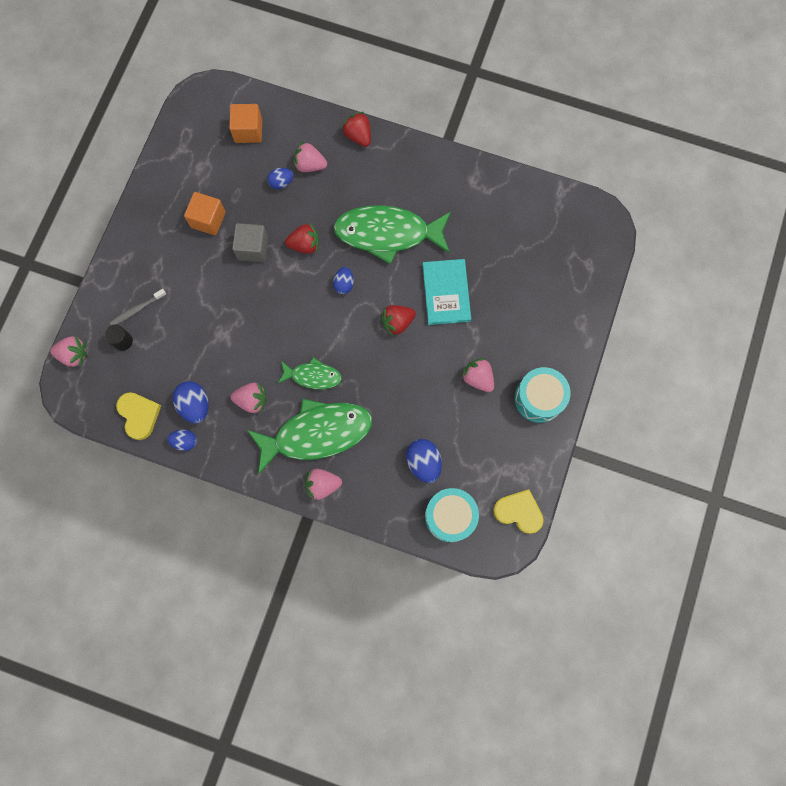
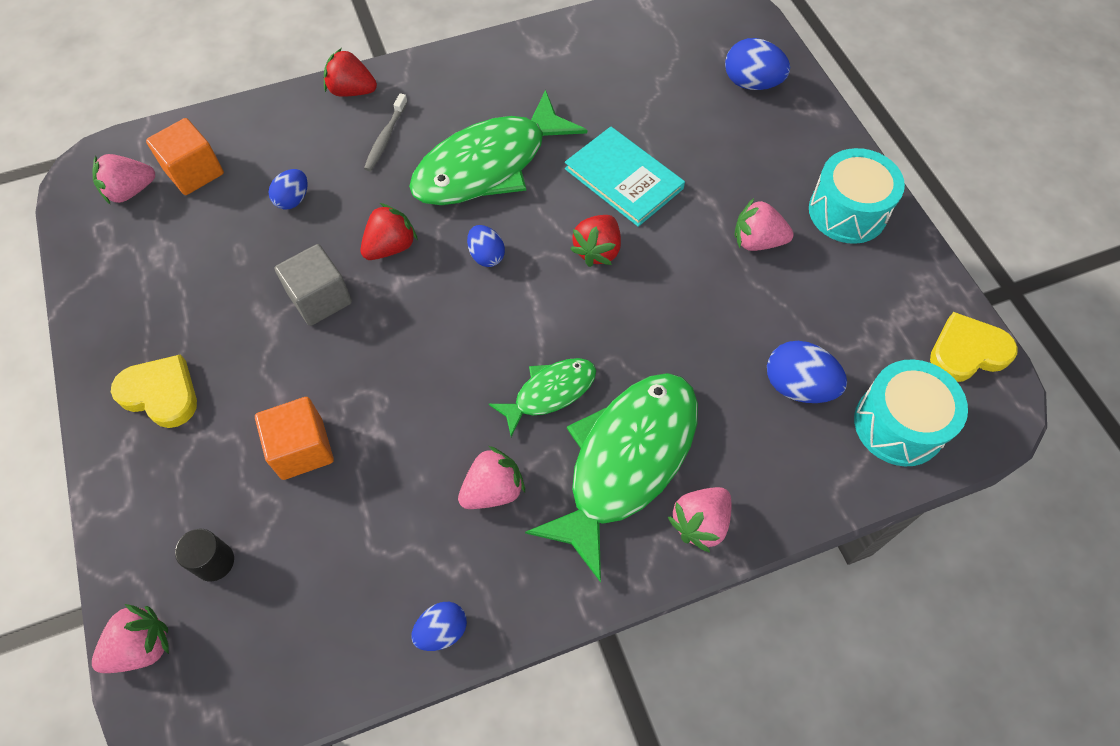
camera: 40 degrees left, 15 degrees down
(137, 309) = (203, 499): grey toothbrush -> grey toothbrush (385, 138)
(139, 415) = (332, 652): yellow heart -> yellow heart (161, 393)
(195, 405) = (412, 564): blue egg -> blue egg (751, 83)
(208, 220) = (222, 307): orange cube -> orange cube (302, 449)
(310, 165) = (316, 158): pink strawberry -> pink strawberry (130, 191)

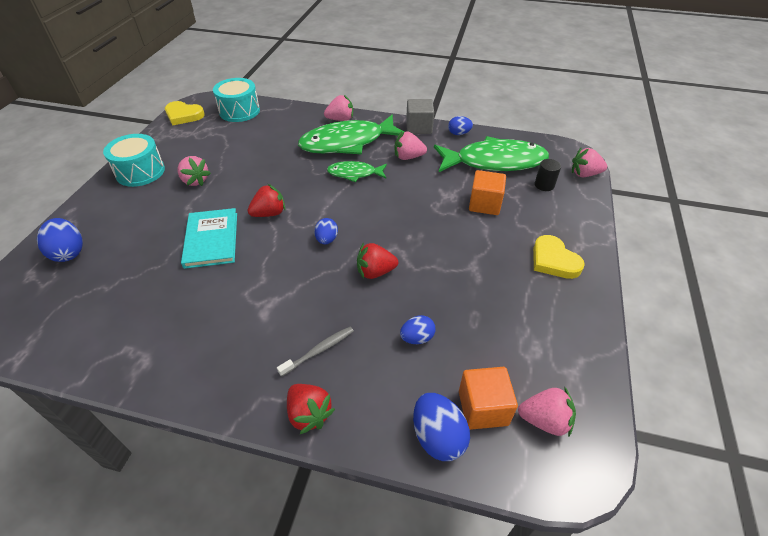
camera: 145 degrees left, 15 degrees down
(320, 298) = (436, 264): grey cube -> grey cube (419, 127)
(488, 165) = (273, 290): green fish -> green fish (494, 162)
(798, 386) = (256, 133): blue egg -> blue egg (438, 437)

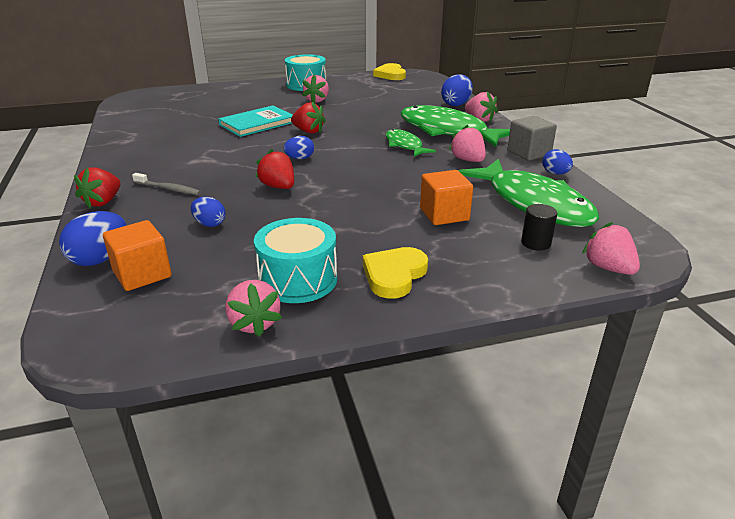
camera: 60 degrees right, 15 degrees down
(69, 252) = (206, 94): blue egg -> blue egg (456, 104)
(239, 111) = (426, 86): turquoise drum -> turquoise drum (298, 279)
(544, 420) = (142, 312): pink strawberry -> pink strawberry (254, 323)

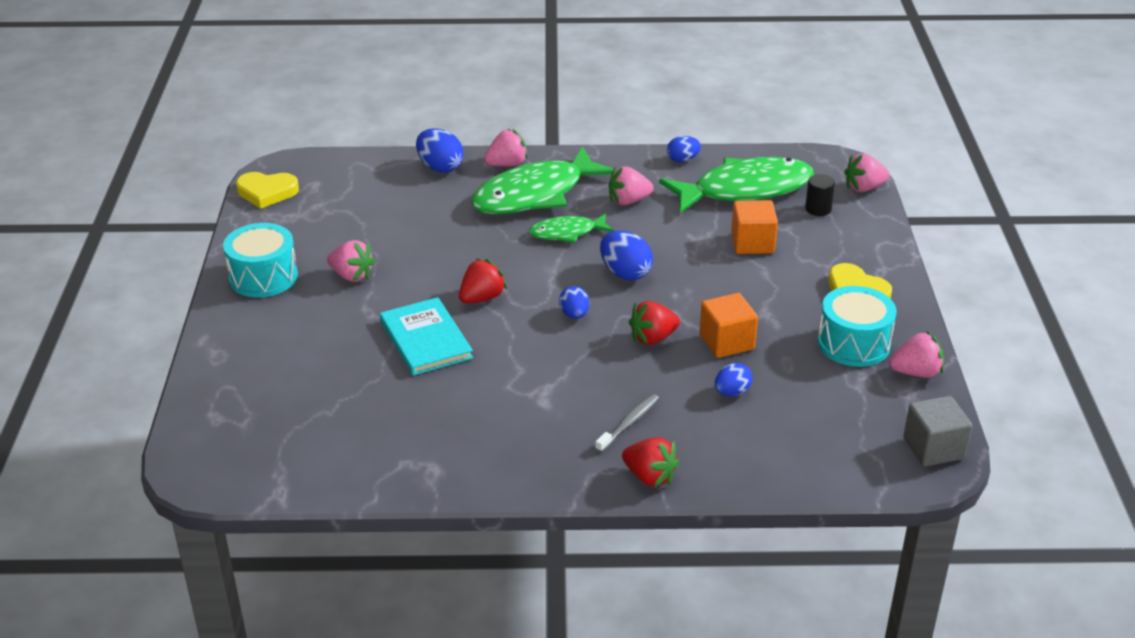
camera: 75 degrees left, 5 degrees up
(100, 259) = (791, 468): blue egg -> blue egg (625, 273)
(142, 274) = (827, 438): orange cube -> orange cube (726, 342)
(529, 153) = (624, 159): grey cube -> grey cube (933, 448)

